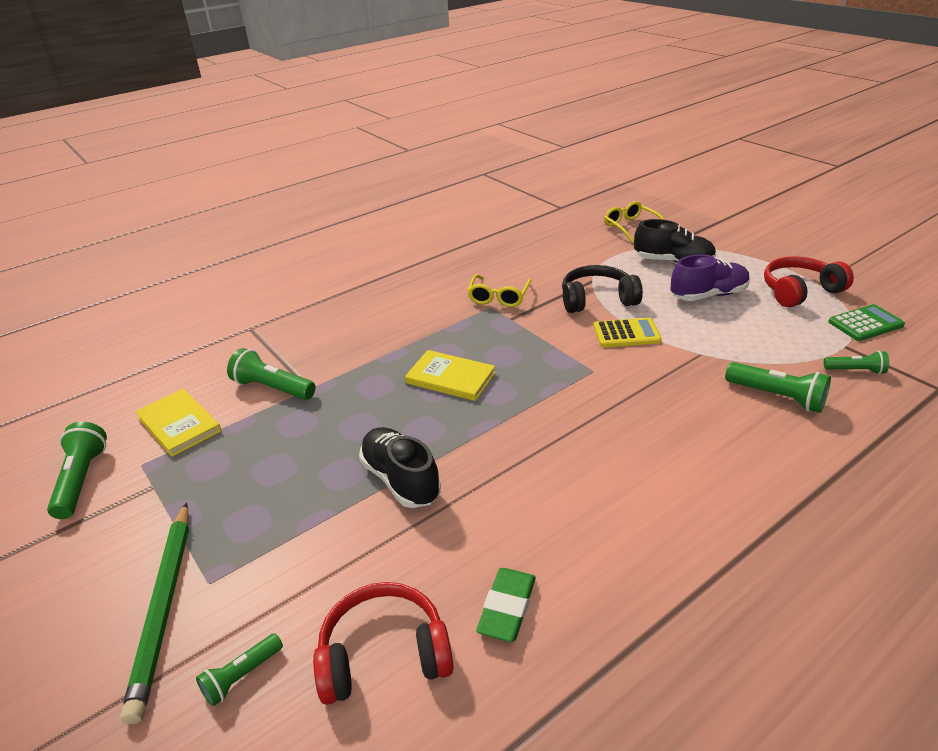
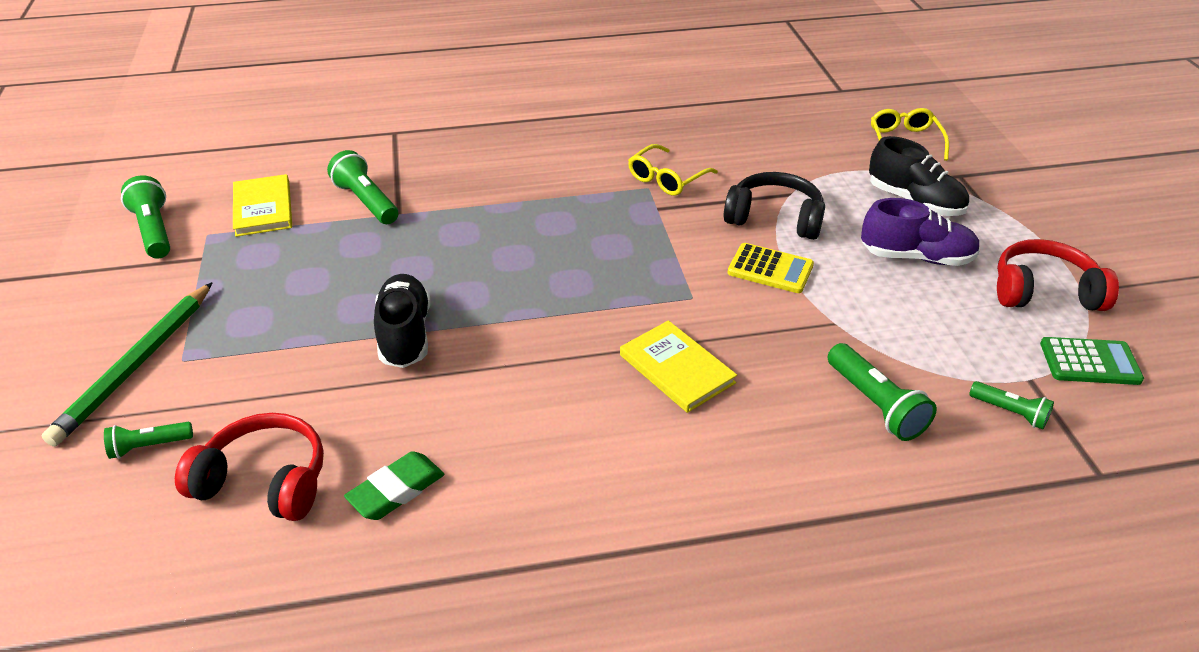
camera: 25 degrees right, 5 degrees up
(82, 480) = (154, 230): green flashlight -> green flashlight turned 45 degrees counterclockwise
(450, 378) = (538, 251): yellow book -> yellow book (676, 369)

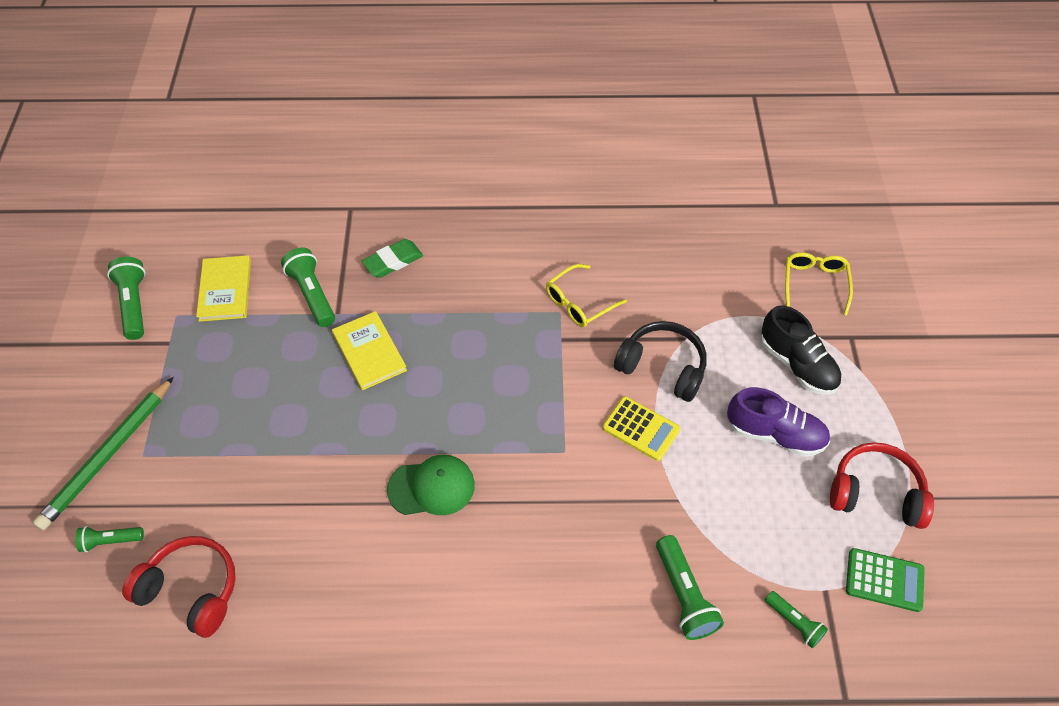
camera: 10 degrees right, 15 degrees up
(396, 490) = (287, 616): green eraser -> green eraser (393, 261)
(405, 335) = (319, 456): black shoe -> none
(547, 346) = (431, 487): none -> green cap
(676, 369) = (531, 529): yellow book -> yellow book (369, 352)

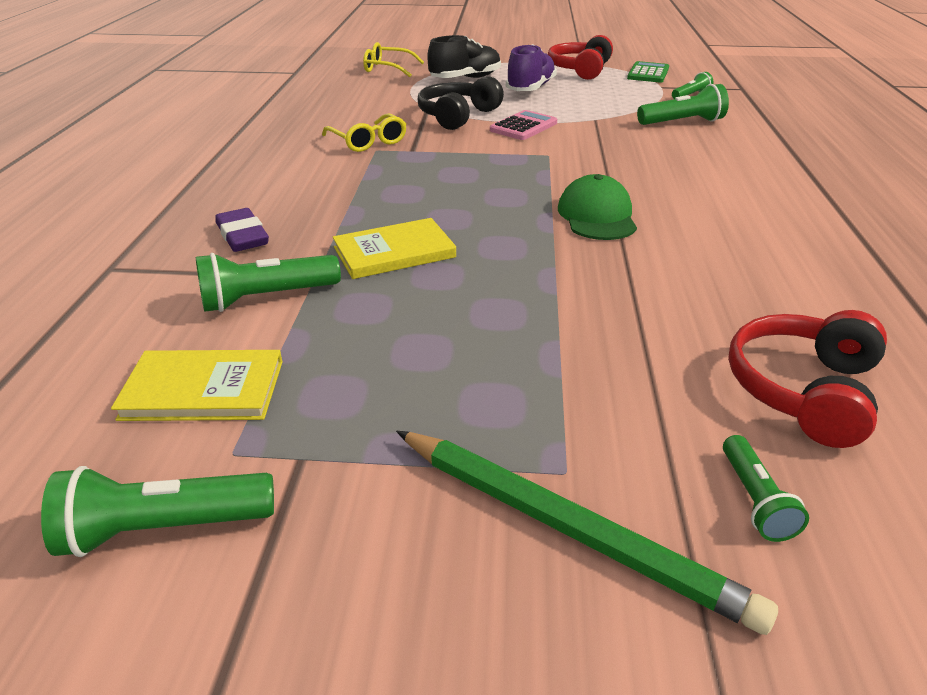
camera: 85 degrees left, 20 degrees down
(393, 261) = (242, 236): green eraser -> purple eraser
(641, 429) = (523, 126): yellow calculator -> pink calculator

